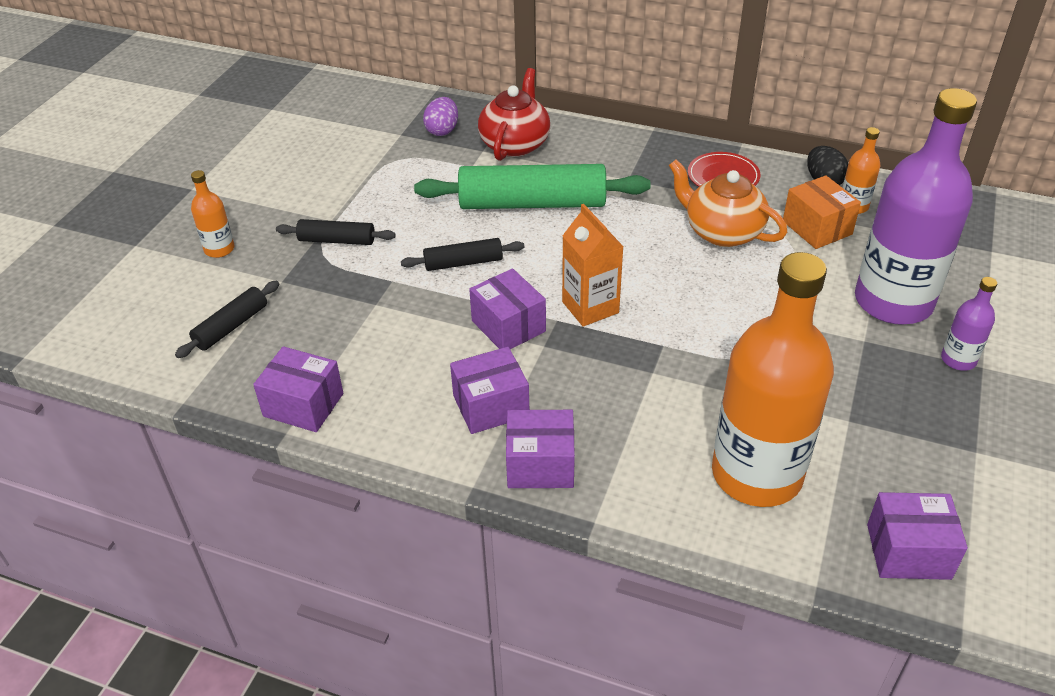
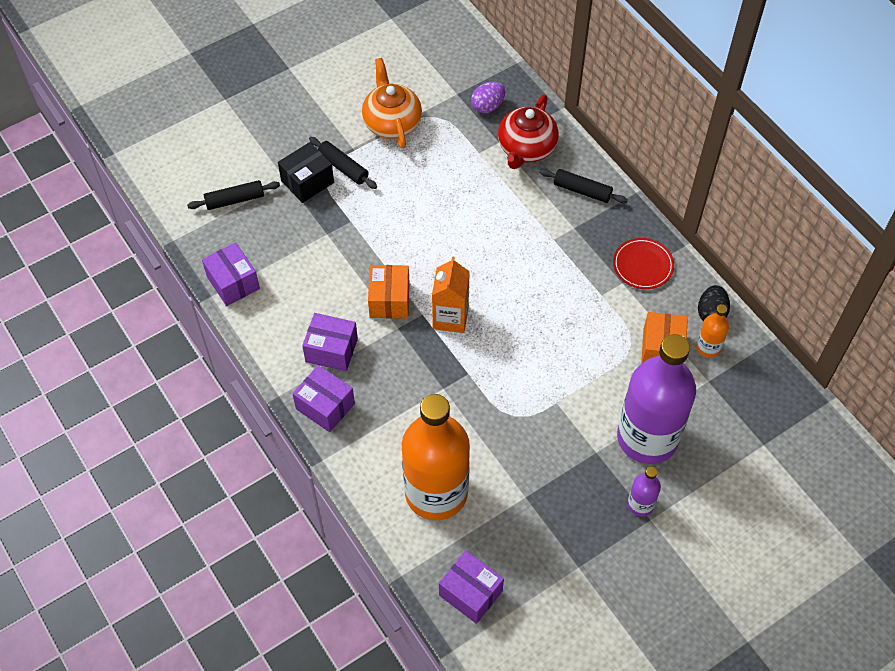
camera: 35 degrees right, 15 degrees up
(219, 249) = (270, 132): orange bottle -> none
(307, 270) = (307, 182): none -> black box
(463, 262) = (404, 233): black rolling pin -> black rolling pin (582, 190)
(508, 326) = (389, 300): purple box -> orange box
(515, 144) = (526, 148): red teapot -> red teapot turned 150 degrees clockwise
(532, 203) = (490, 210): green rolling pin -> none
(722, 232) = (592, 312): orange teapot -> orange teapot (392, 122)

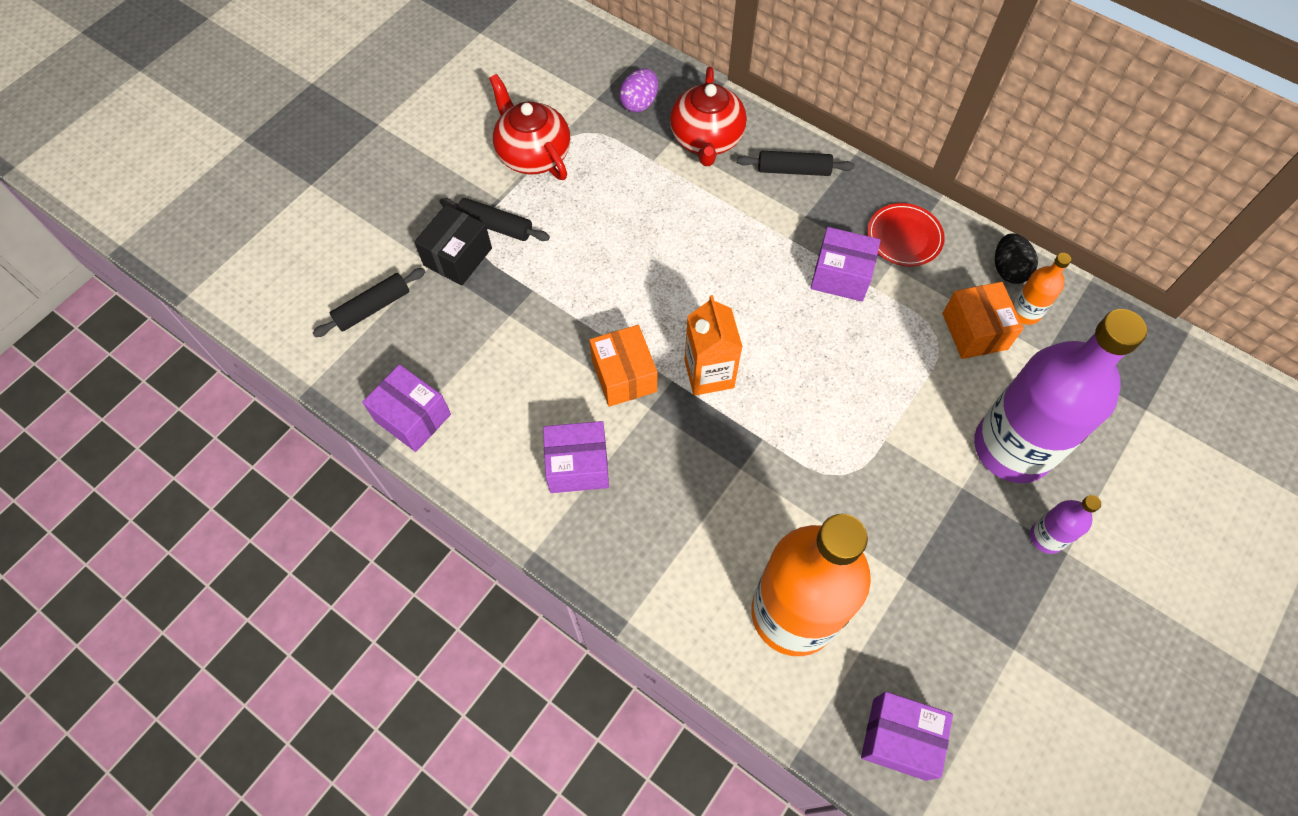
camera: 20 degrees left, 5 degrees up
(325, 406) = (601, 545): purple box -> purple box (841, 276)
(392, 122) = (533, 154): orange teapot -> red teapot

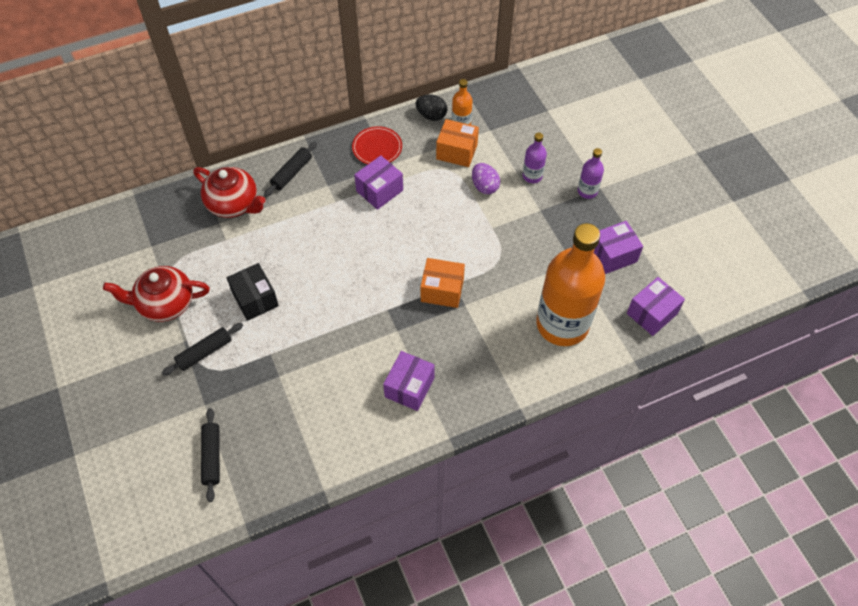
camera: 60 degrees left, 5 degrees down
(413, 417) = (313, 467): purple box -> purple box (613, 255)
(458, 257) = (211, 386): black box -> black box (255, 299)
(624, 376) = (367, 333): orange box -> orange box (442, 290)
(639, 103) = (175, 224): purple egg -> purple egg (484, 186)
(709, 373) = (396, 288): orange carton -> none
(1012, 447) = (532, 176): purple bottle -> purple bottle, size x0.42

